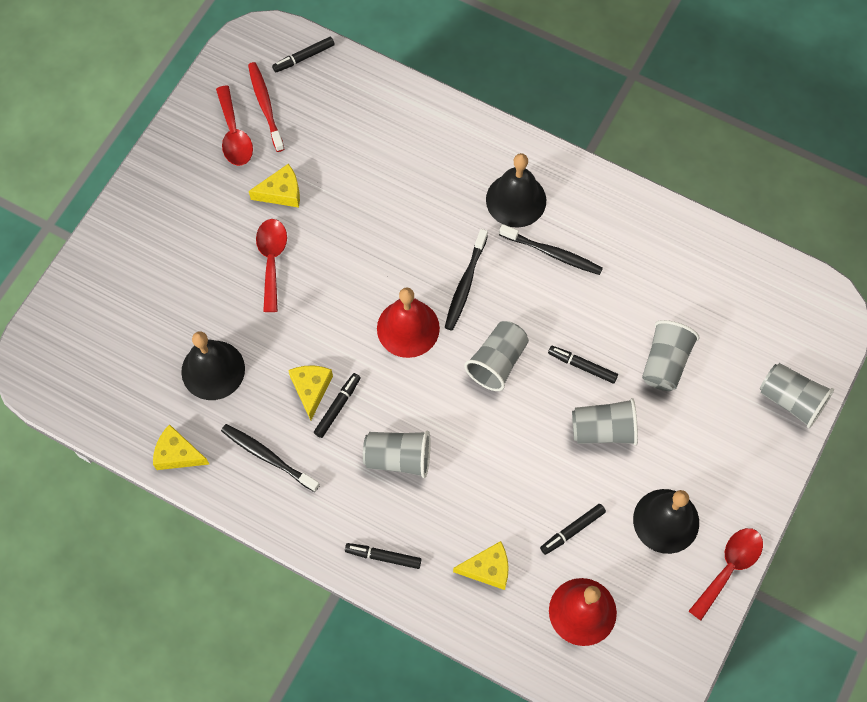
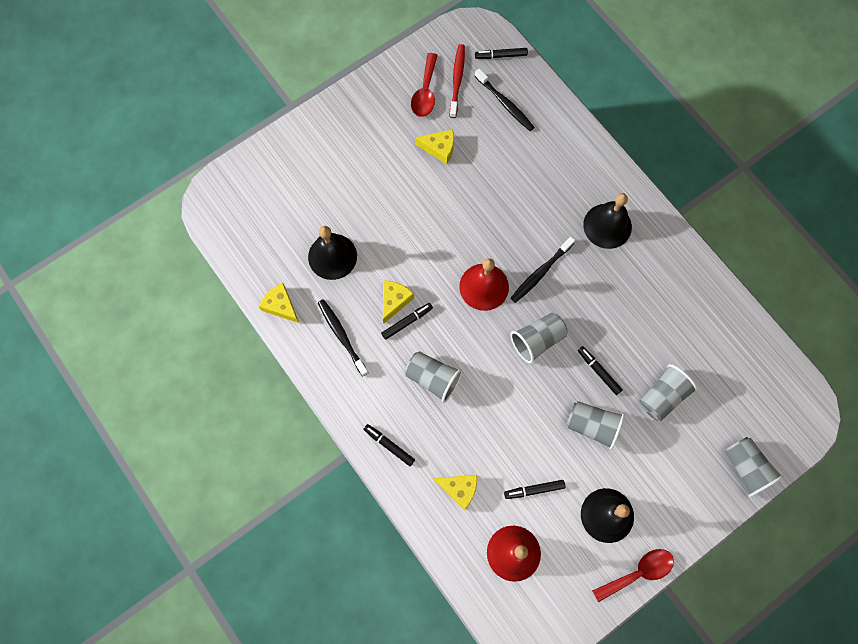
camera: 25 degrees right, 5 degrees up
(272, 260) = (410, 195): red spoon -> none
(552, 253) = (616, 277): black toothbrush -> black toothbrush (505, 104)

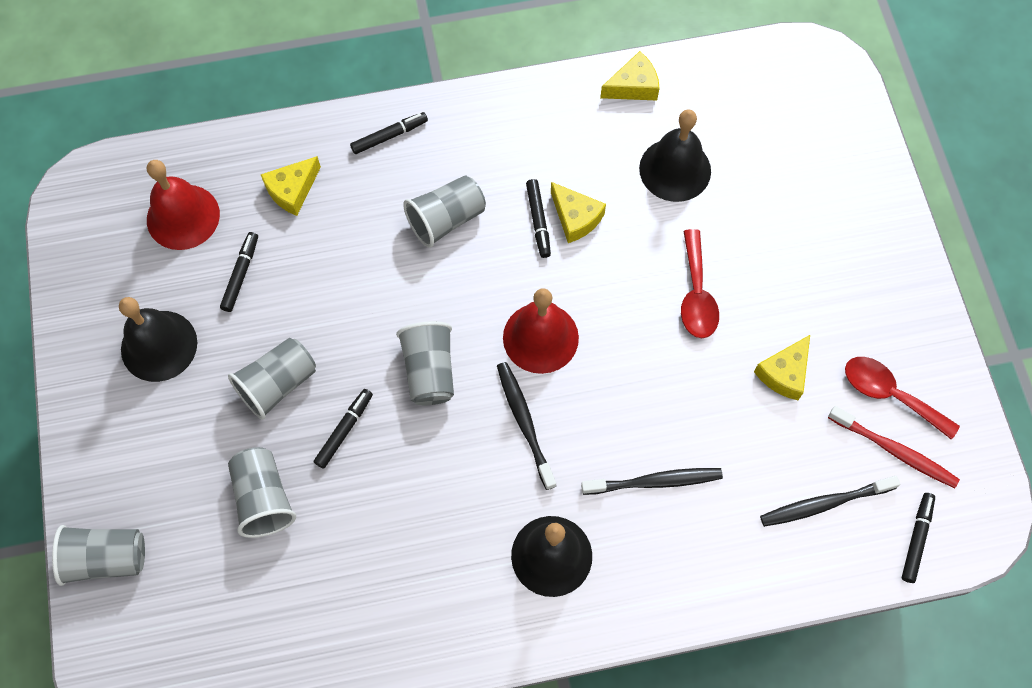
camera: 115 degrees right, 5 degrees down
(342, 336) = (558, 138): black toothbrush -> black toothbrush (655, 482)
(598, 371) = (344, 430): black marker -> black marker turned 45 degrees counterclockwise
(638, 572) = (71, 348): red spoon -> red spoon (696, 295)

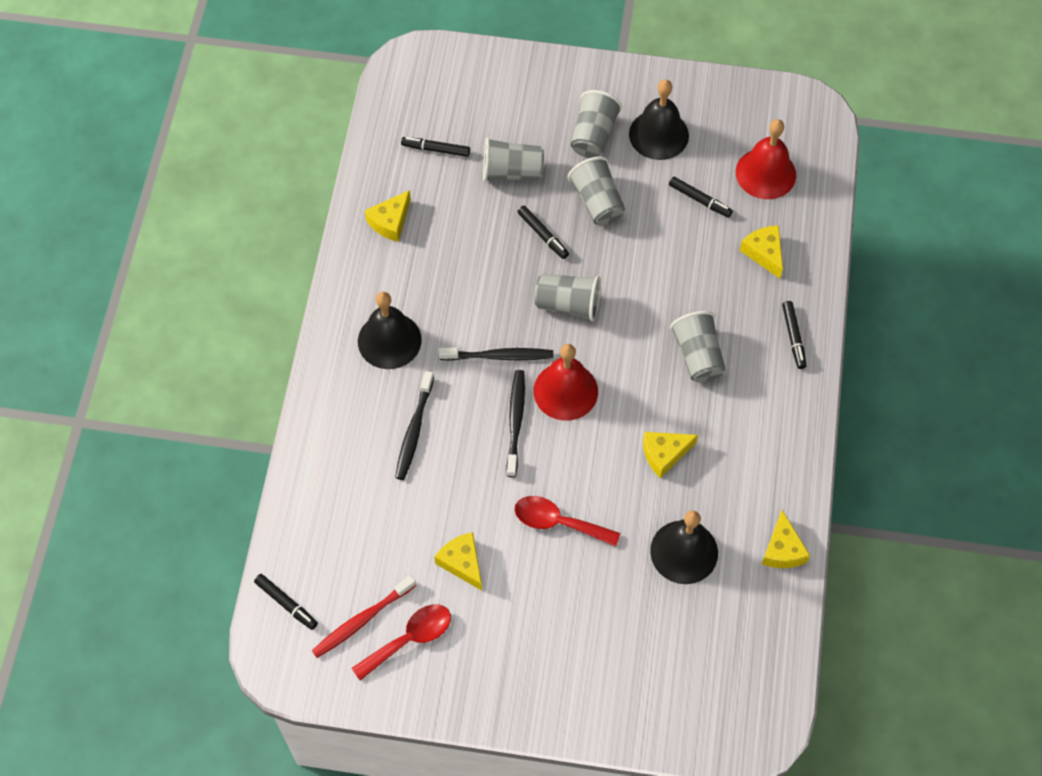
camera: 110 degrees right, 5 degrees down
(106, 558) = (508, 72): grey cup -> grey cup (593, 135)
(385, 621) = (390, 222): none -> yellow cheese
(538, 221) = (672, 424): black marker -> black marker (436, 149)
(824, 504) = (344, 546): black toothbrush -> black toothbrush (515, 421)

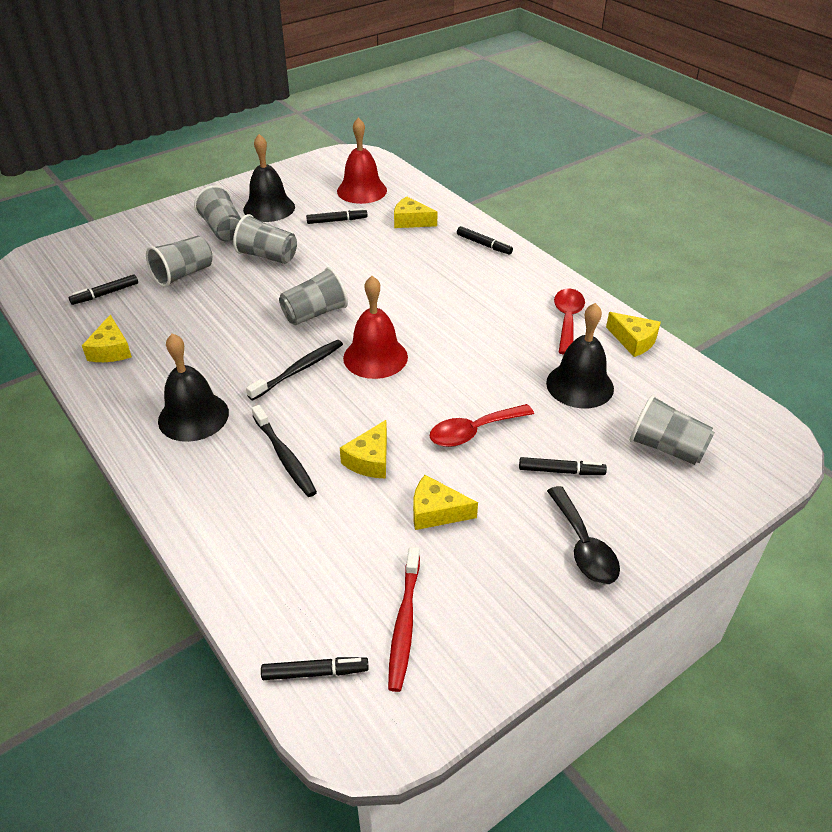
camera: 45 degrees left, 20 degrees down
(410, 639) = (464, 601): red spoon -> red spoon (567, 320)
(515, 421) = (361, 397): black toothbrush -> none
(523, 673) = (583, 546): none -> black spoon
(543, 235) = (248, 291): black marker -> black marker (561, 471)
(664, 454) = (490, 345): yellow cheese -> yellow cheese (370, 460)
(697, 356) = (439, 286): grey cup -> grey cup (666, 447)

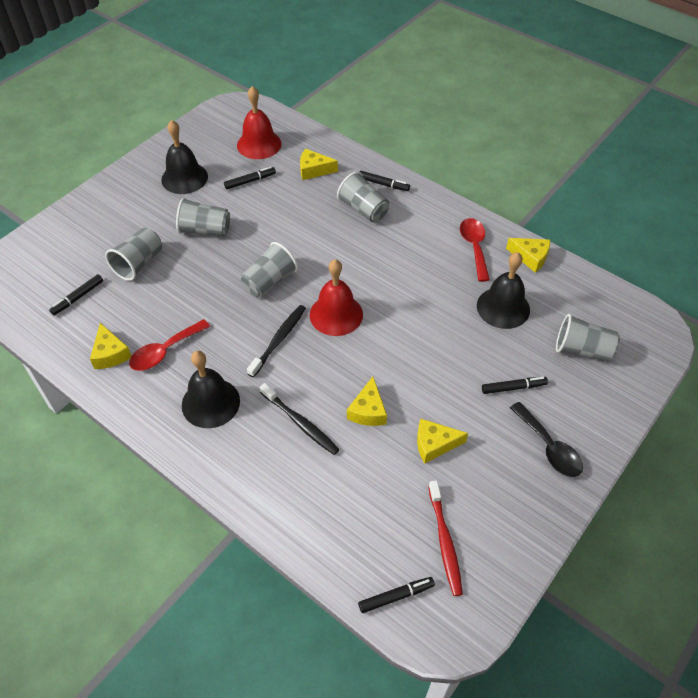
camera: 15 degrees left, 10 degrees up
(223, 229) = (153, 209): grey cup -> grey cup (363, 209)
(473, 431) = (437, 367): red spoon -> red spoon (165, 351)

